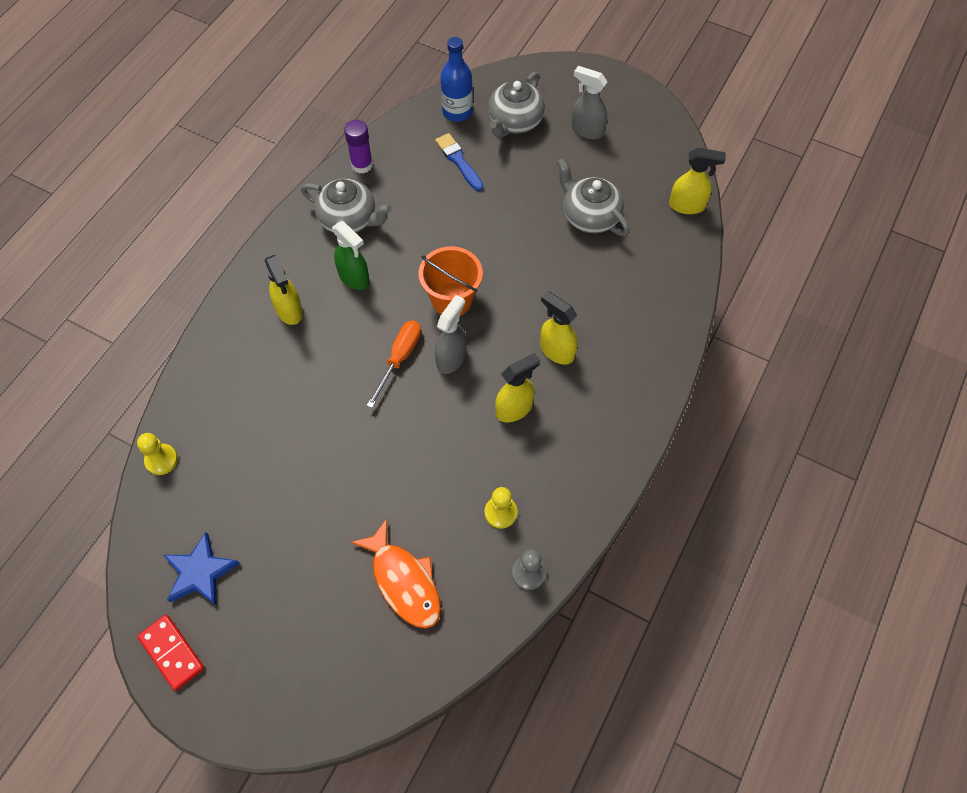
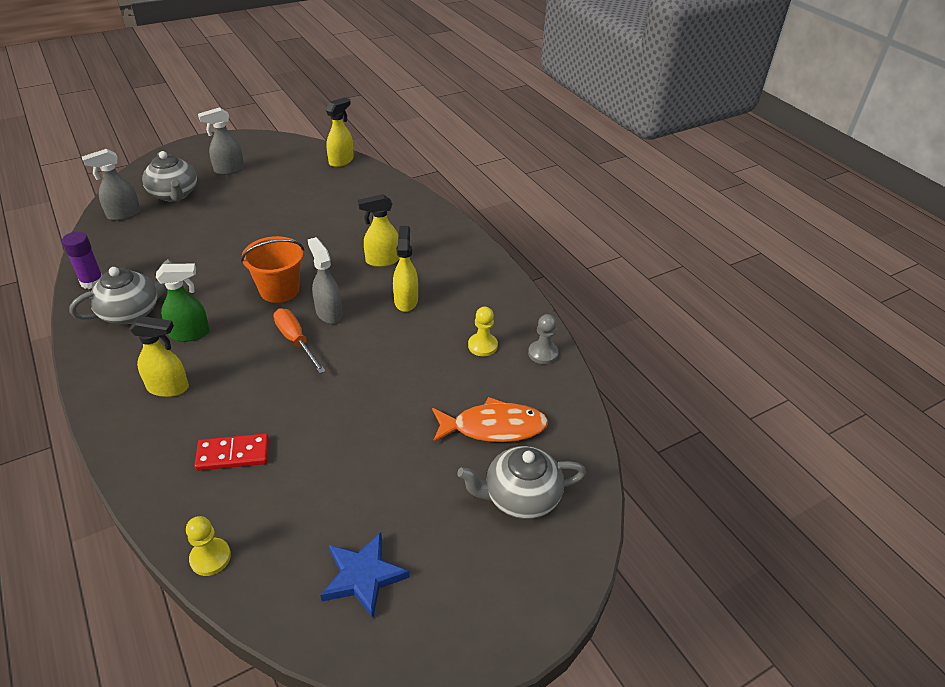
camera: 60 degrees left, 20 degrees down
(172, 653) = (428, 641): red domino -> red domino (233, 454)
(457, 112) = (123, 214): blue bottle -> grey spray bottle
(458, 161) = (166, 233): blue brush -> none
(589, 216) = (296, 199): grey teapot -> grey teapot (520, 497)

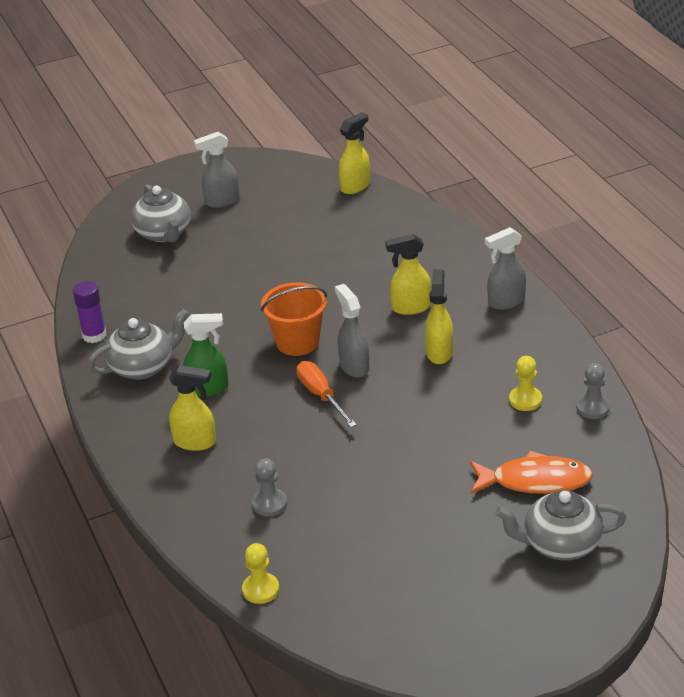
camera: 10 degrees right, 5 degrees down
(123, 214) = (111, 259): grey spray bottle -> grey spray bottle (505, 302)
(233, 454) = (269, 504): red domino -> grey pawn
(363, 576) = (405, 607): blue star -> none

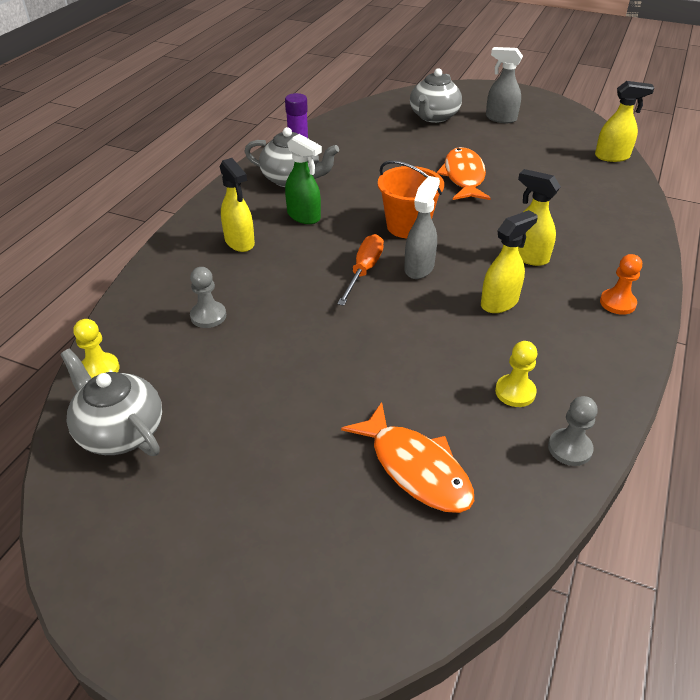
camera: 45 degrees right, 5 degrees up
(274, 274) = (463, 177): none -> orange fish
(505, 302) = (617, 303): grey spray bottle -> orange pawn
(560, 544) = (345, 548): grey teapot -> grey teapot (120, 431)

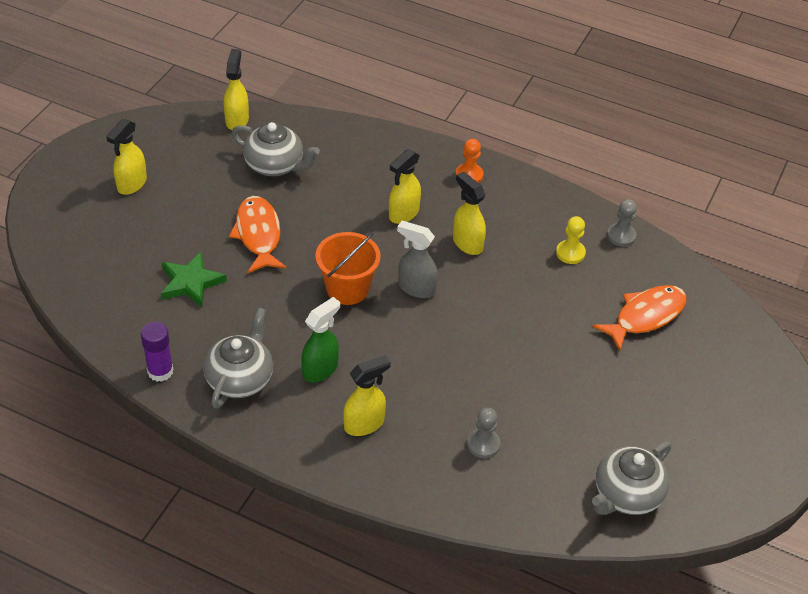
camera: 90 degrees left, 5 degrees up
(99, 369) = (557, 521): yellow pawn -> none
(364, 271) = (419, 327): orange screwdriver -> none
(396, 151) = (191, 282): none -> green star
(433, 117) = (112, 240): grey teapot -> grey teapot (275, 165)
(463, 177) = (258, 235): orange fish -> orange fish turned 75 degrees clockwise
(500, 118) = (131, 184): grey spray bottle -> yellow spray bottle

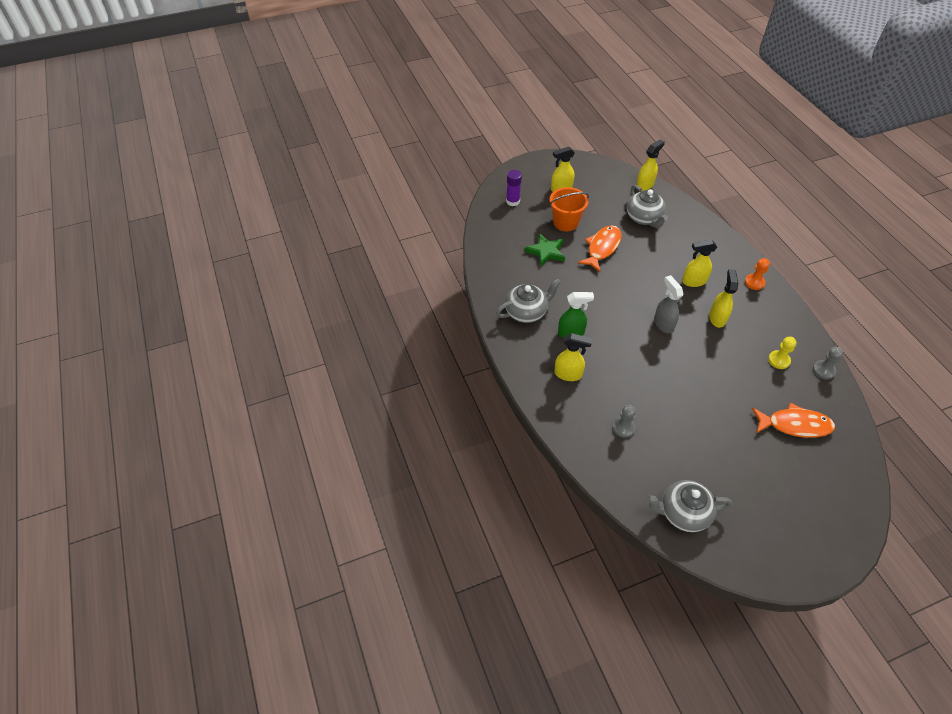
camera: 45 degrees right, 5 degrees up
(160, 371) = (492, 285): purple glue stick -> purple glue stick (513, 201)
(347, 289) = (624, 302): orange bucket -> orange bucket (565, 222)

